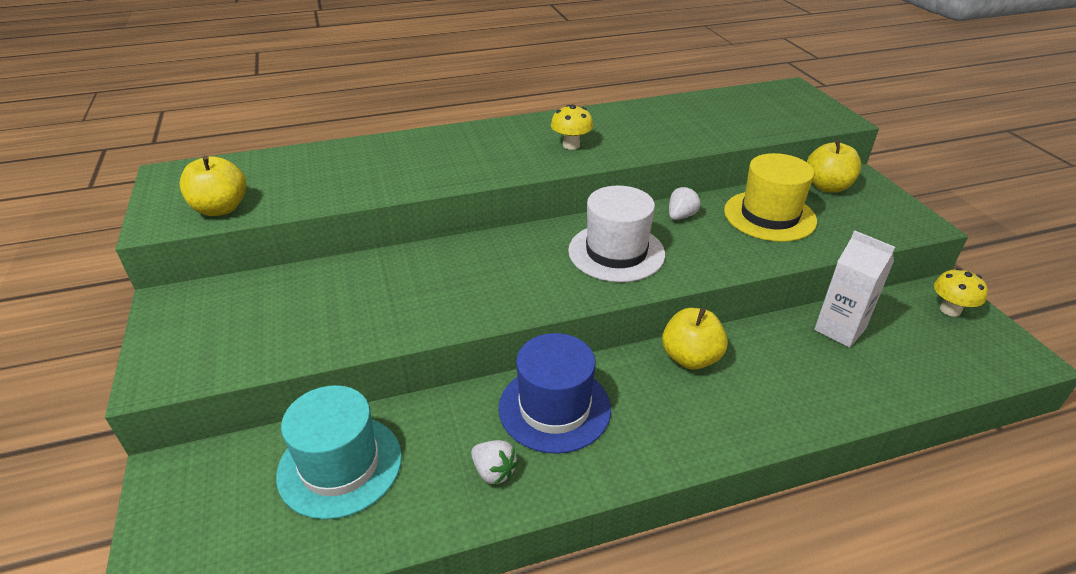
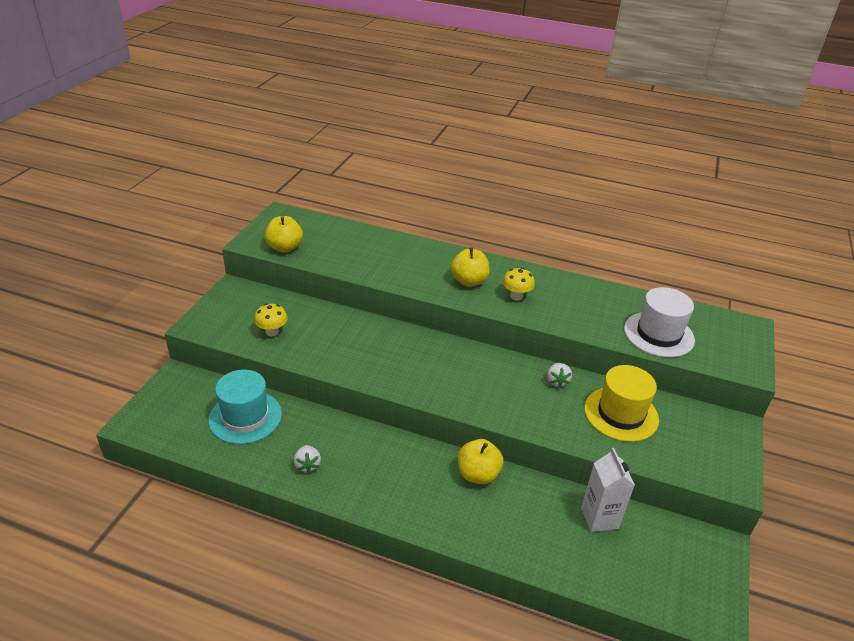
camera: 35 degrees right, 0 degrees up
(554, 408) = (370, 453): blue hat -> none
(616, 252) = (484, 382): white hat -> white hat (658, 334)
(681, 216) = (557, 381): white strawberry -> white strawberry turned 105 degrees clockwise
(827, 187) = (698, 417): yellow apple -> yellow apple (469, 281)
(950, 310) = (705, 557): yellow mushroom -> yellow mushroom (272, 332)

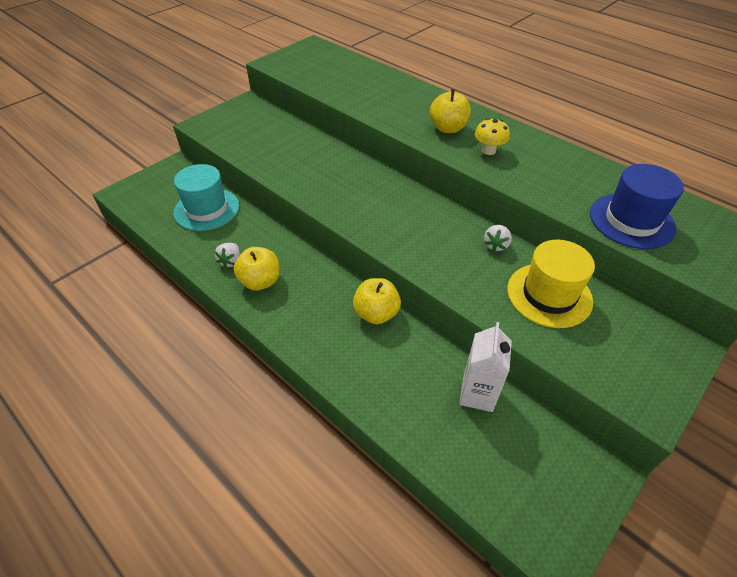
camera: 25 degrees right, 10 degrees up
(272, 332) = (256, 141): yellow mushroom -> none
(284, 247) = (297, 71): yellow apple -> yellow apple (260, 281)
(658, 334) = (631, 221): white hat -> blue hat

